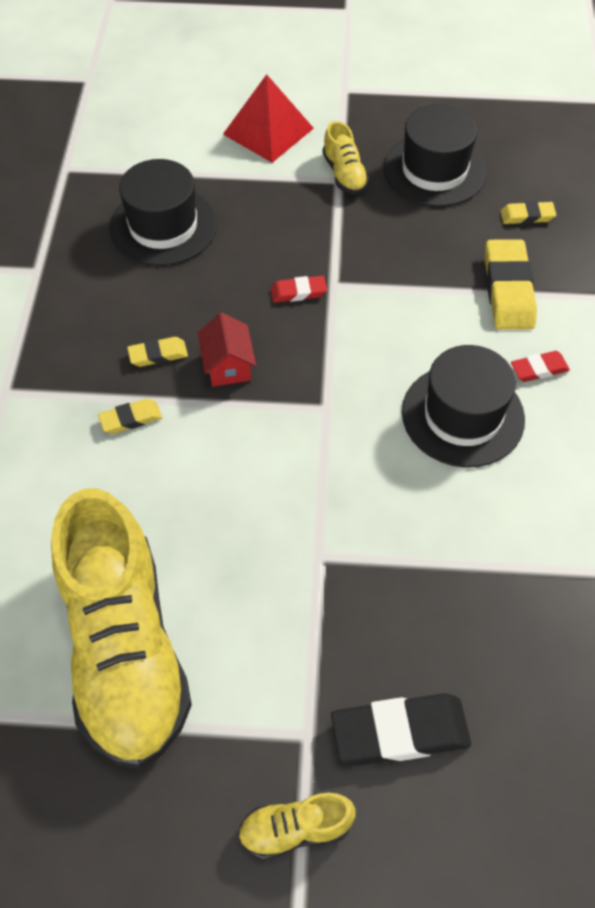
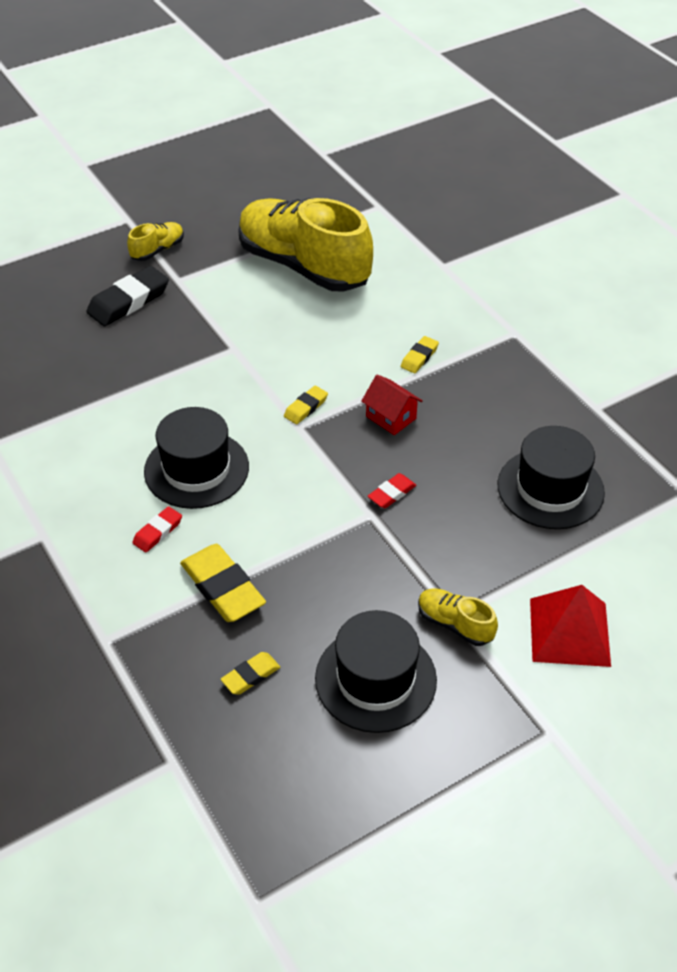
camera: 145 degrees right, 10 degrees down
(158, 354) = (445, 400): yellow eraser -> yellow eraser (306, 407)

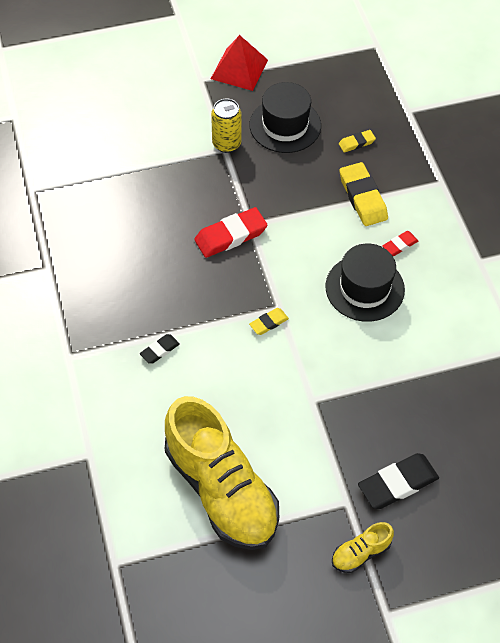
camera: 165 degrees left, 10 degrees up
(391, 417) = (206, 298): red house -> none
(392, 493) = (230, 236): red eraser -> red eraser, size x1.88
(419, 357) = (160, 350): yellow eraser -> black eraser
(455, 624) = (226, 144): yellow shoe -> yellow can
(550, 488) = (120, 214): black hat -> none
(569, 631) = (161, 125): red pyramid -> red pyramid (239, 69)

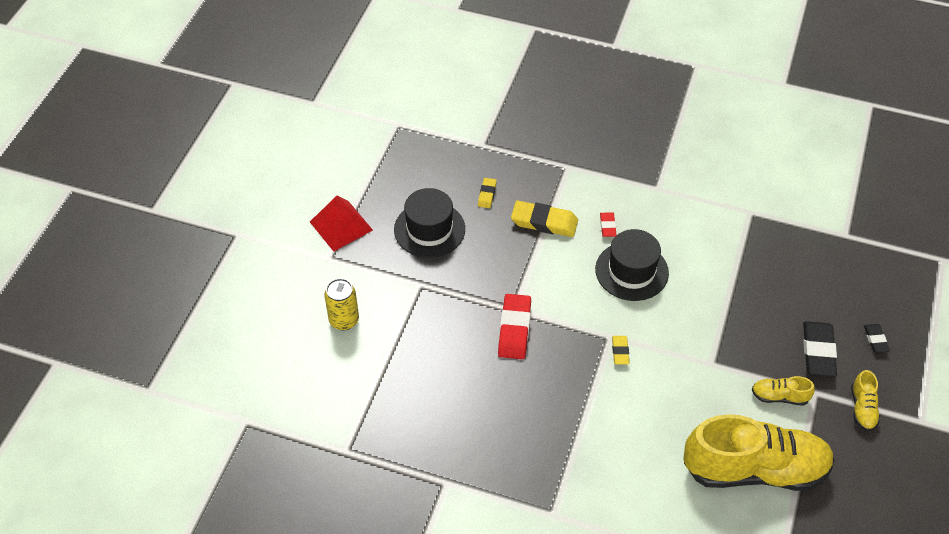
camera: 55 degrees left, 5 degrees down
(160, 350) = (594, 442): black eraser -> black eraser (875, 340)
(226, 144) = (415, 279): yellow can -> yellow can (344, 320)
(318, 473) = (779, 396): none -> yellow shoe

